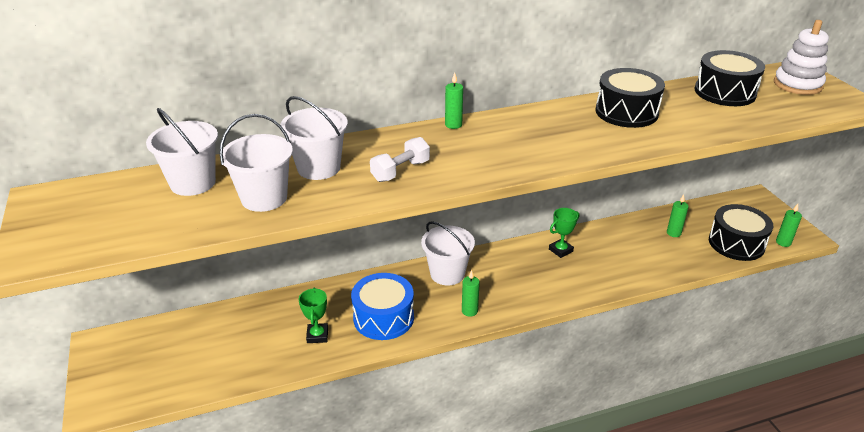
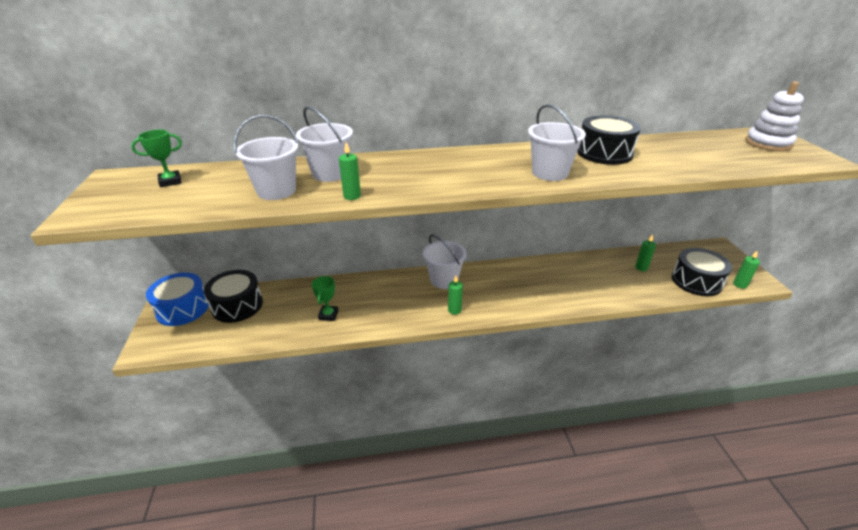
camera: 10 degrees right, 0 degrees up
(193, 183) = (227, 176): white bucket -> white bucket (549, 173)
(383, 317) = (384, 307): blue drum -> blue drum (182, 308)
(400, 171) = (395, 180): white dumbbell -> none
(453, 125) = (452, 152): green candle -> green candle (352, 196)
(560, 250) = (541, 271): green trophy -> green trophy (170, 181)
(725, 92) = (698, 145): black drum -> black drum (237, 305)

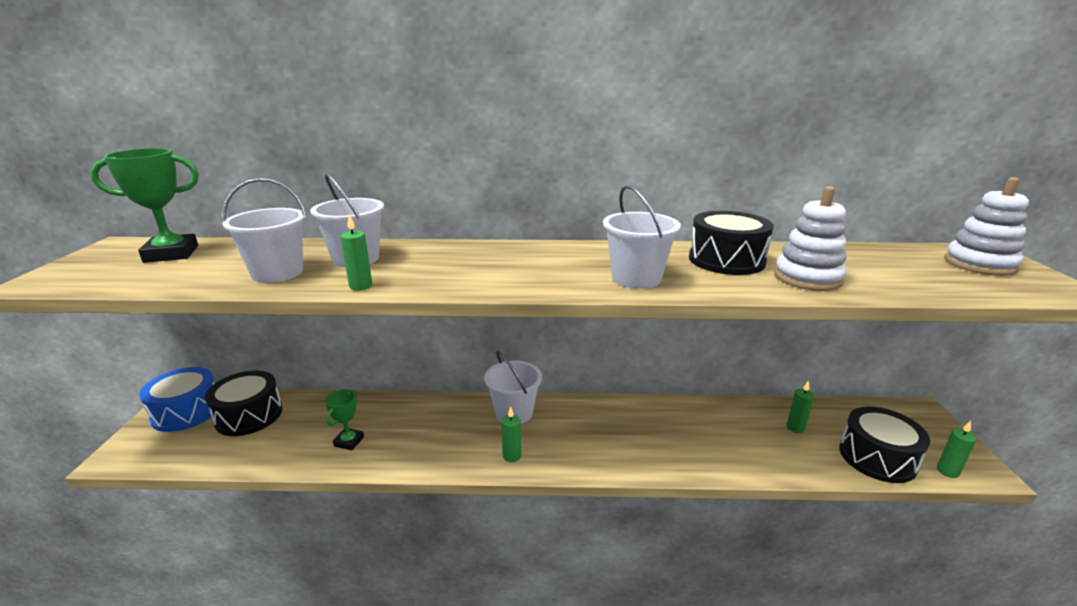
camera: 10 degrees right, 10 degrees down
(170, 181) = (171, 254): green trophy -> green trophy, size x1.69
(663, 163) = (807, 278): none -> white stacking toy

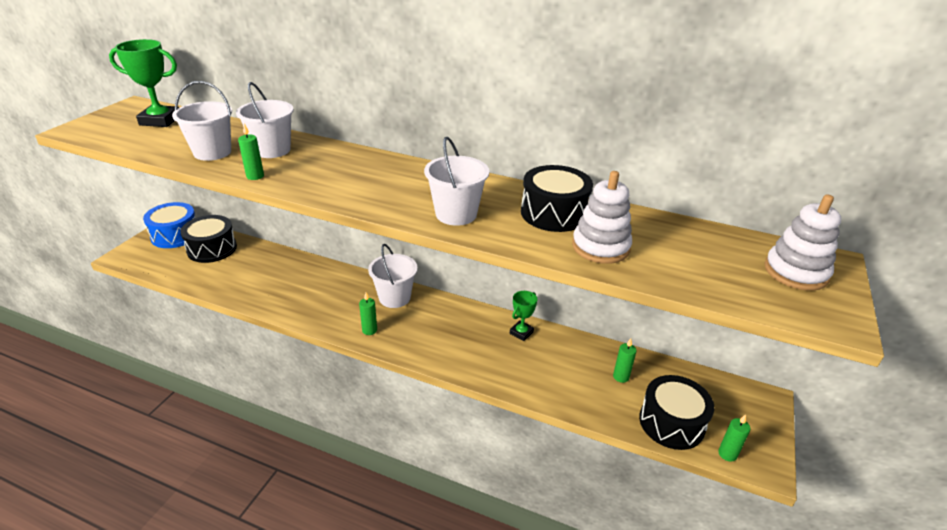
camera: 20 degrees right, 10 degrees up
(349, 441) = (265, 286): green trophy -> green trophy (521, 332)

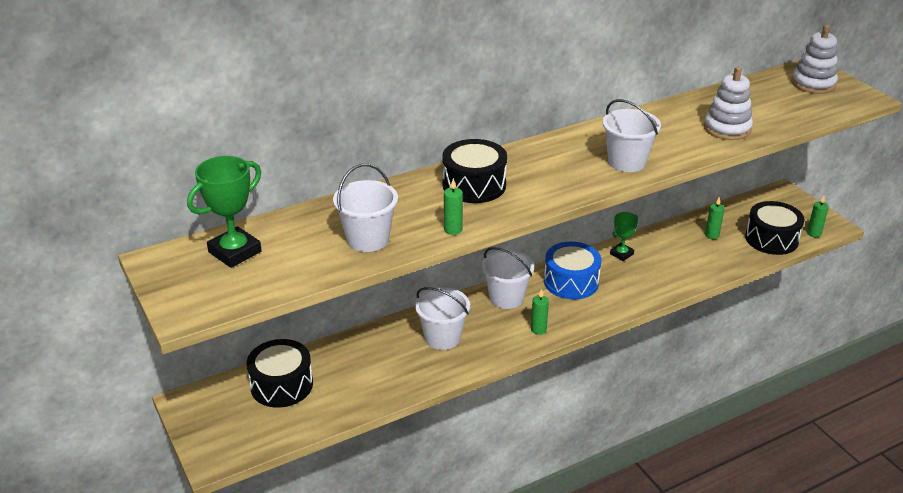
camera: 50 degrees left, 0 degrees up
(175, 235) = (215, 405): blue drum -> blue drum (571, 282)
(272, 150) = (404, 206): white bucket -> white bucket (442, 337)
(521, 332) = (621, 254): green trophy -> green trophy turned 60 degrees clockwise
(554, 213) = (666, 125): black drum -> black drum (474, 185)

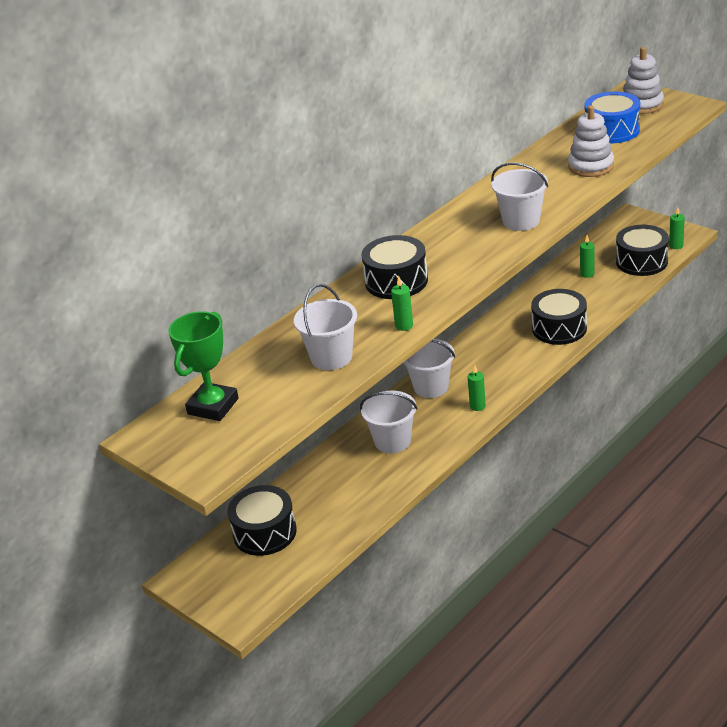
camera: 15 degrees left, 0 degrees up
(571, 282) = (482, 354): blue drum -> blue drum (612, 130)
(621, 254) = (514, 315): green trophy -> none
(656, 279) = (559, 328): none -> black drum

